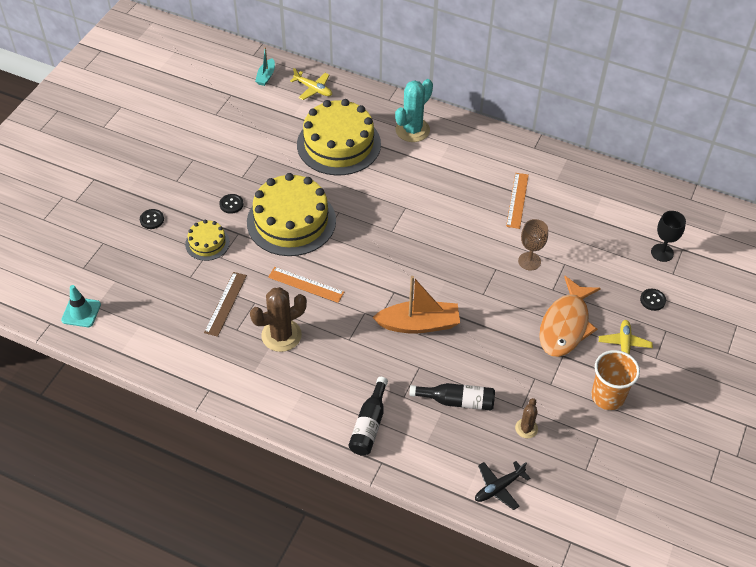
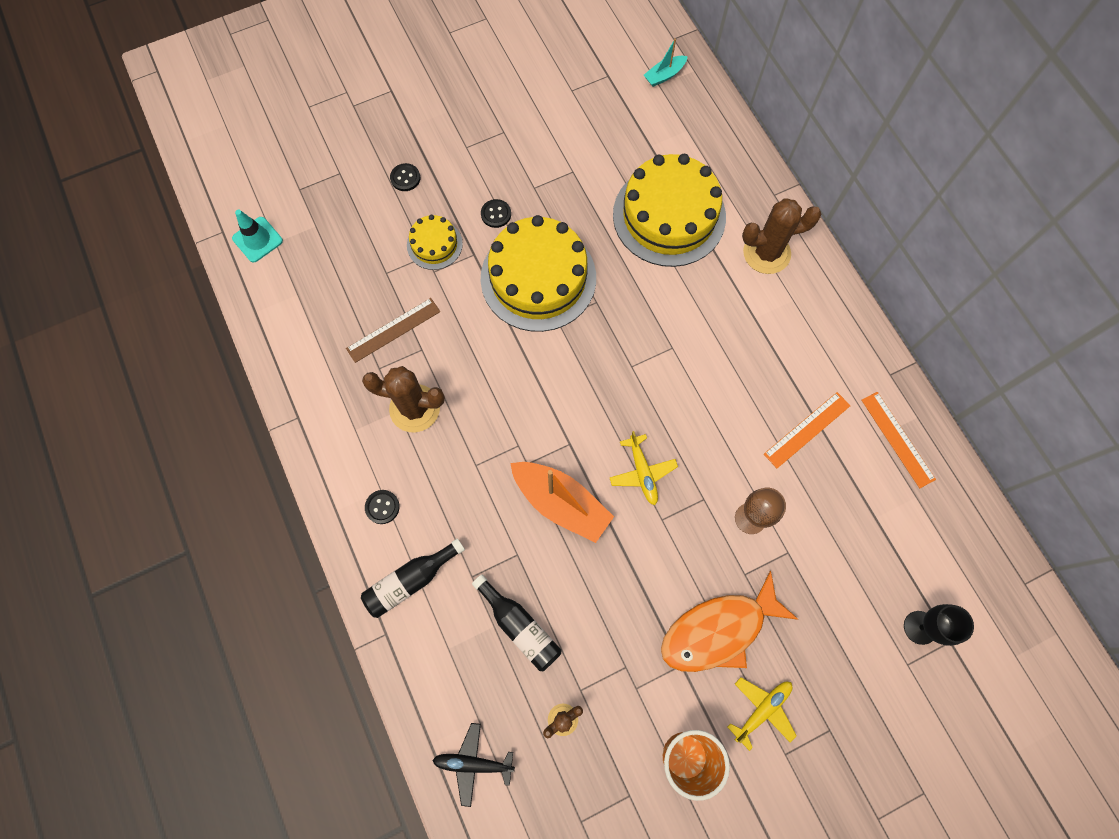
camera: 40 degrees right, 20 degrees up
(306, 284) = (488, 366): orange ruler -> orange ruler (897, 439)
(313, 89) = (701, 125): yellow plane -> yellow plane (642, 472)
(412, 130) = (766, 253): turquoise cactus -> brown cactus
(652, 300) = (850, 679): black button -> black button (382, 507)

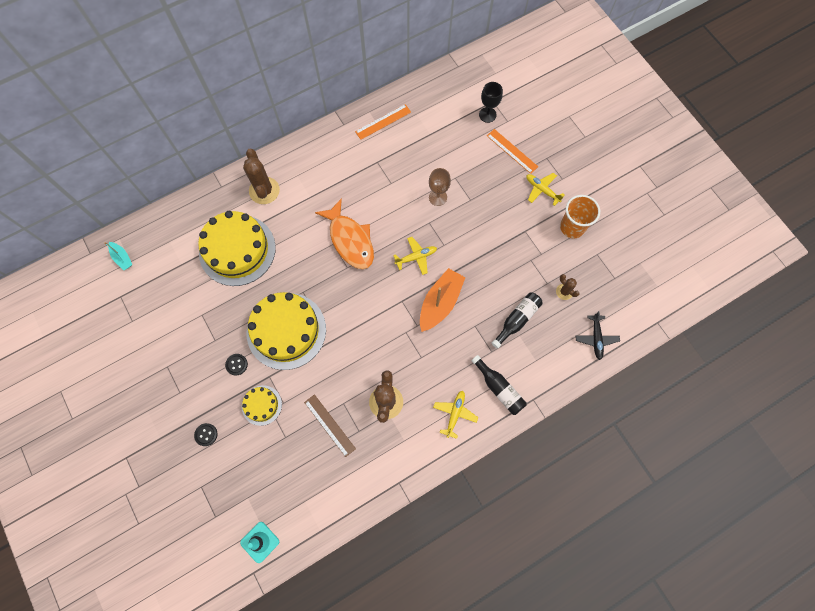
camera: 95 degrees left, 0 degrees up
(382, 507) = (455, 413): black button -> yellow plane
(718, 630) = (503, 212): orange fish -> orange fish (350, 240)
(807, 429) = (381, 168): orange ruler -> orange ruler (512, 151)

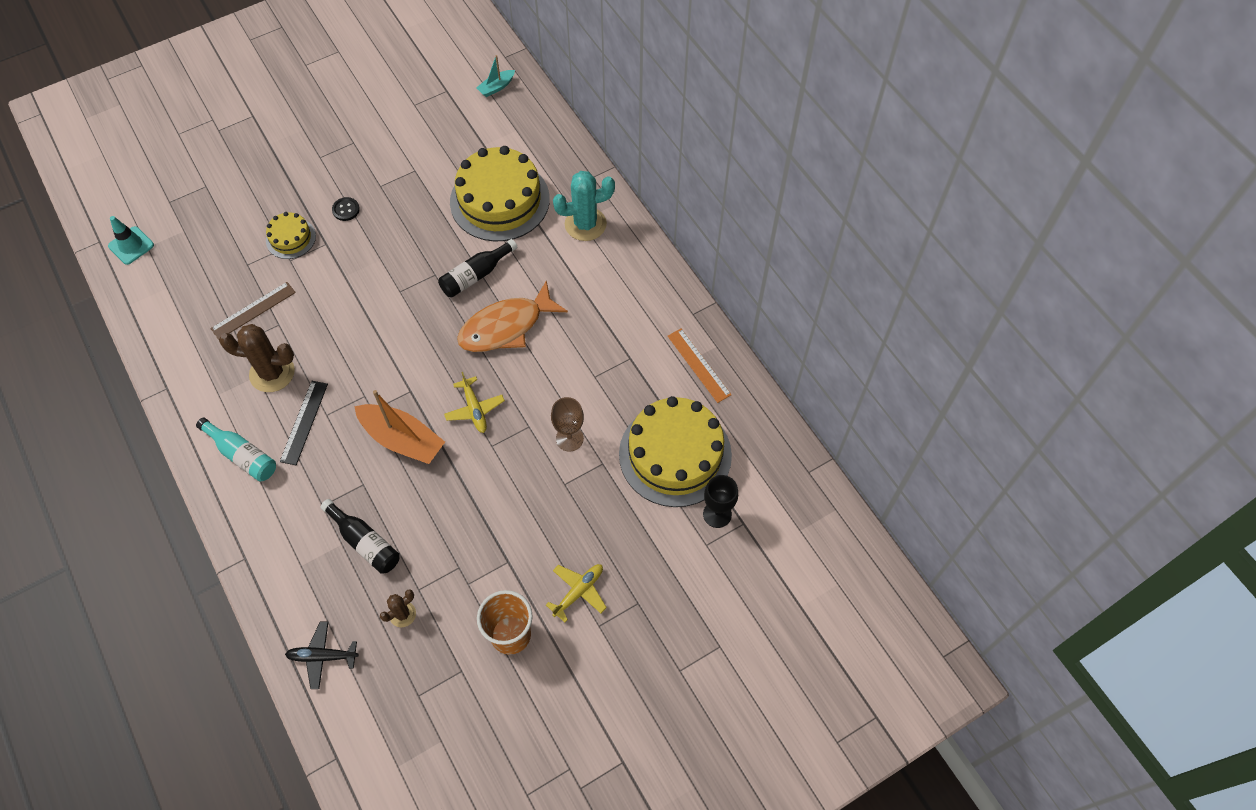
camera: 90 degrees right, 10 degrees down
(206, 434) = (265, 186): black button -> none
(264, 190) = (585, 224): brown cactus -> turquoise cactus
(286, 330) = (383, 259): yellow cake -> yellow cake (675, 454)
(427, 372) = (304, 422): none -> black ruler
(455, 413) = (242, 455): yellow plane -> turquoise bottle
(499, 388) = (267, 513): black bottle -> black bottle (476, 275)
(512, 151) = (650, 549): orange ruler -> none

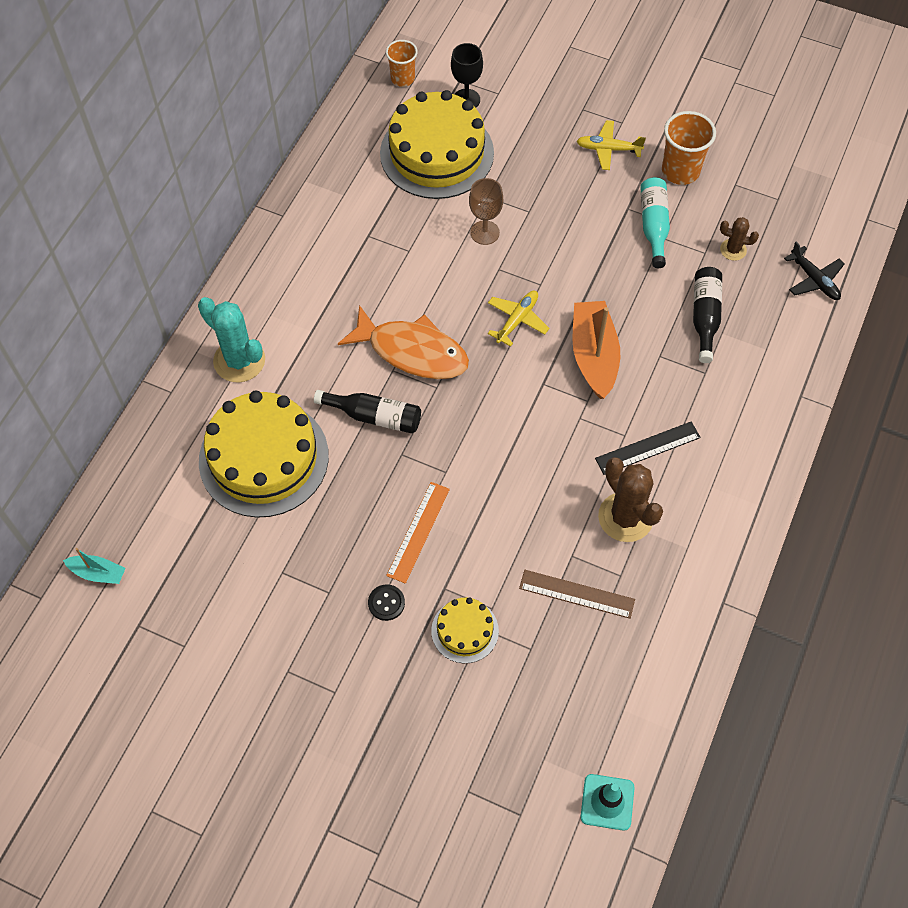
camera: 125 degrees left, 0 degrees up
(242, 455) = (722, 474): turquoise bottle -> turquoise bottle (653, 226)
(699, 365) = (335, 182): orange ruler -> orange ruler (418, 532)
(776, 479) = (402, 78): none -> orange cup

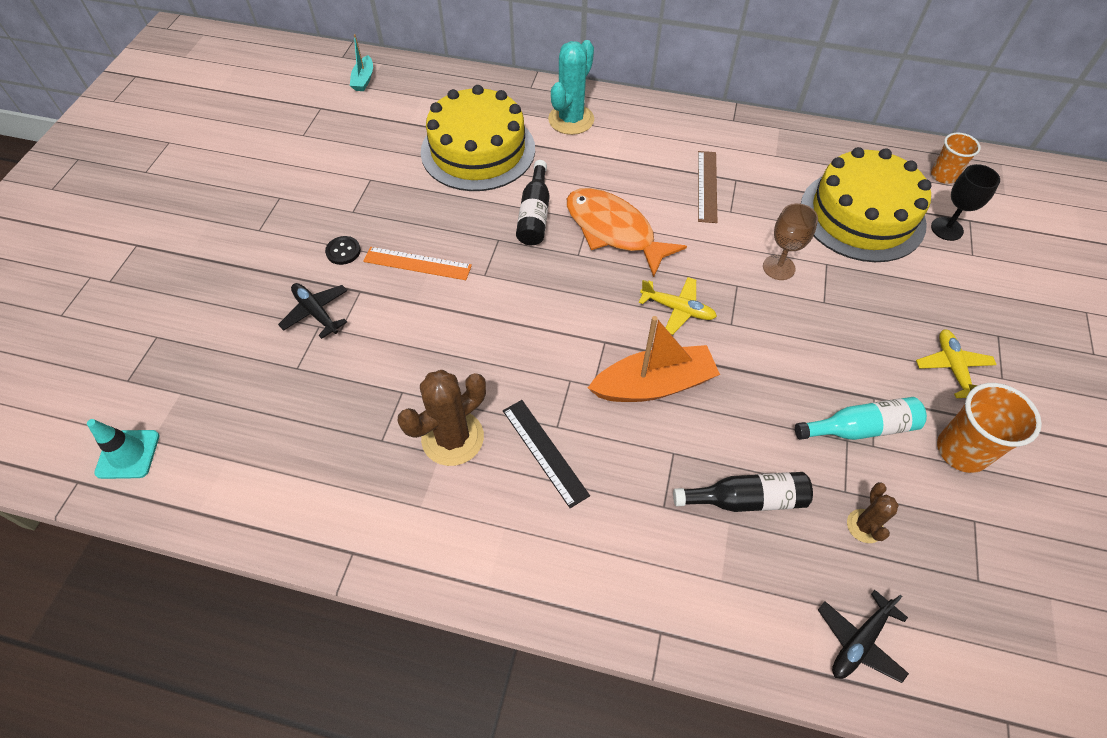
camera: 80 degrees right, 5 degrees down
(412, 351) = (613, 231): orange fish -> orange fish turned 120 degrees clockwise
(465, 630) = (316, 312): yellow cake -> black plane
(576, 594) = (358, 401): brown ruler -> brown ruler (707, 186)

